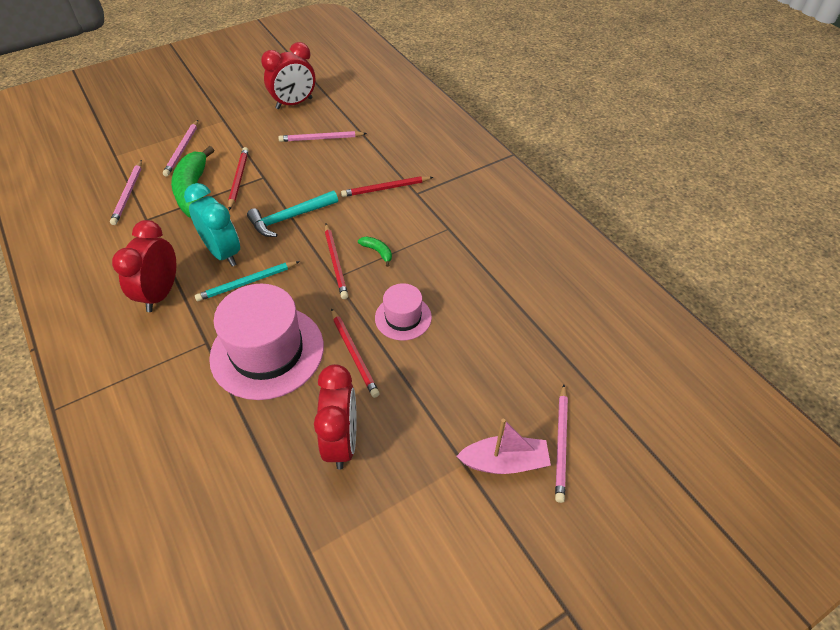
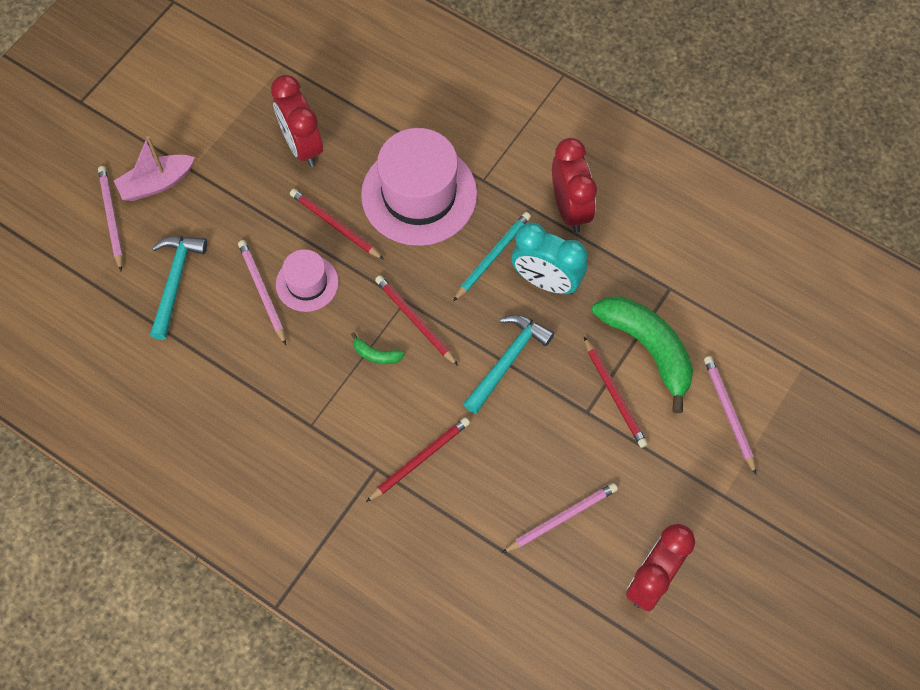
camera: 155 degrees right, 15 degrees up
(128, 194) = (725, 314): pink pencil -> pink pencil (262, 292)
(515, 360) = (175, 281): none -> turquoise hammer

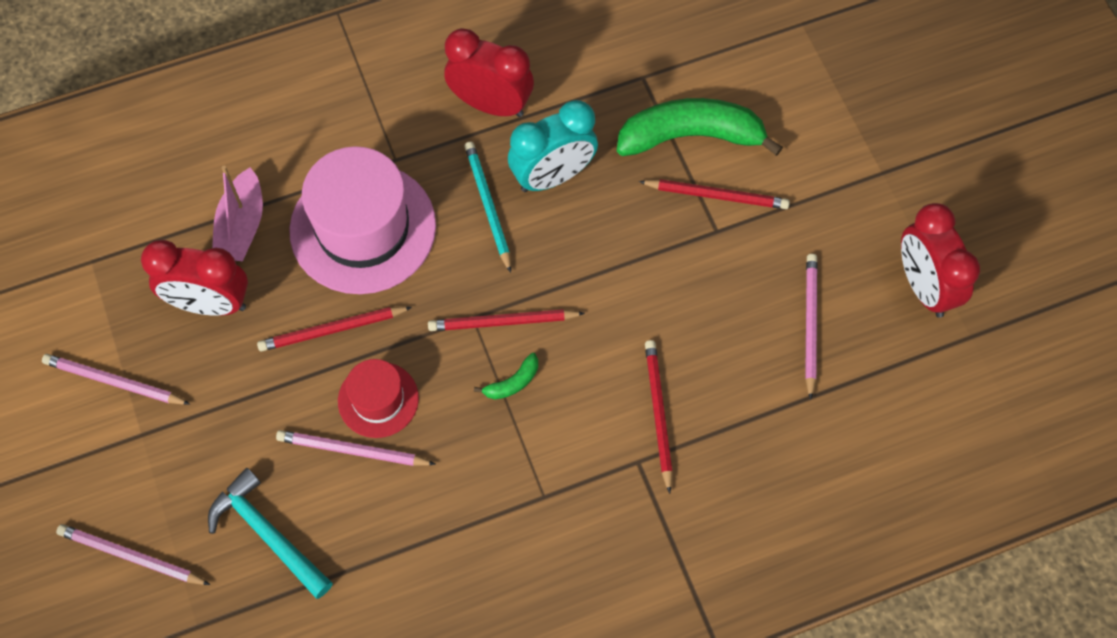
camera: 55 degrees left, 0 degrees up
(156, 183) = (128, 481): pink boat -> pink boat (242, 226)
(307, 283) = (378, 399): pink hat -> red hat
(508, 361) = (611, 265): turquoise hammer -> none
(728, 413) = (805, 114): pink pencil -> pink pencil (114, 382)

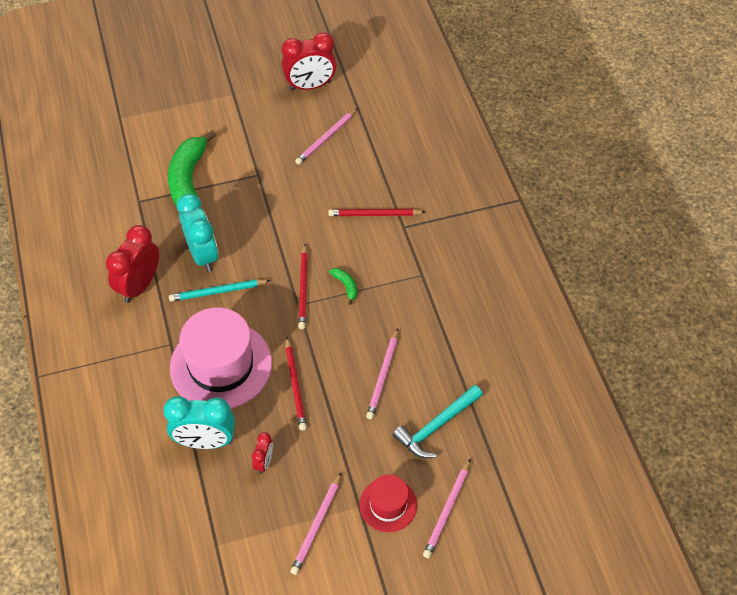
camera: 85 degrees left, 10 degrees down
(210, 304) = (264, 462): red clock -> red clock, size x0.50
(242, 226) = (205, 441): pink boat -> turquoise clock
(378, 399) = (349, 360): red hat -> red hat (388, 505)
(716, 195) = (233, 172): red pencil -> none
(809, 324) = (326, 138): pink pencil -> pink pencil turned 60 degrees counterclockwise

